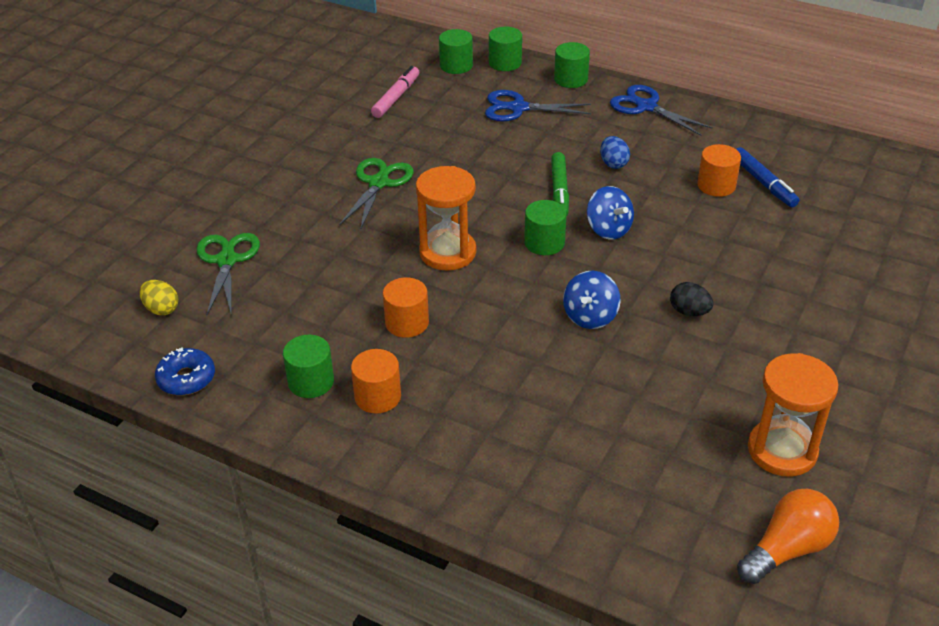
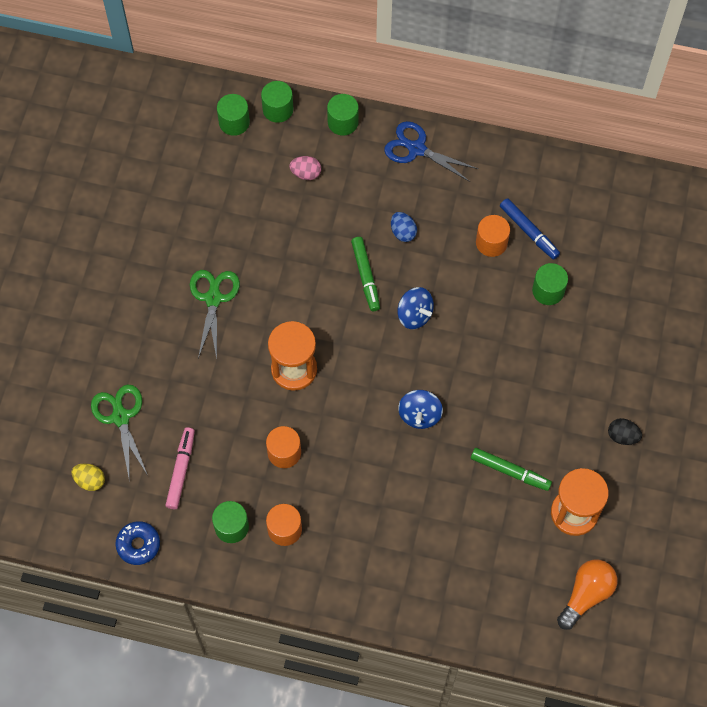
camera: 15 degrees left, 25 degrees up
(396, 97) = (193, 180): pink marker -> pink marker (181, 470)
(518, 108) = (306, 173): blue scissors -> pink egg
(544, 243) = (367, 341): green cylinder -> green cylinder (548, 290)
(689, 312) = (492, 393): black egg -> black egg (622, 436)
(698, 391) = (510, 471): none -> green marker

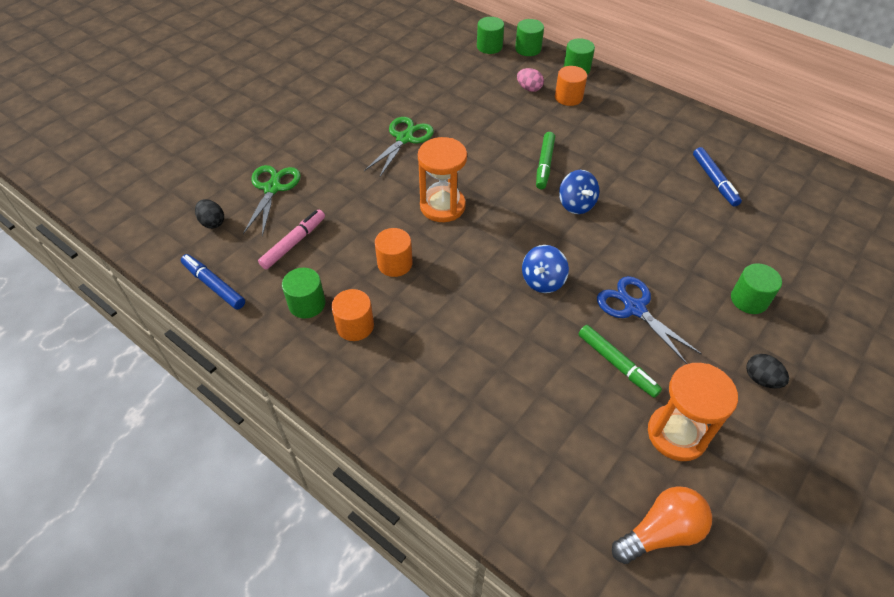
camera: 25 degrees right, 15 degrees down
(90, 480) = (212, 222): yellow egg -> black egg
(138, 545) = (214, 285): blue donut -> blue marker
(403, 232) = (593, 147): blue egg -> none
(416, 149) = (632, 100): blue scissors -> blue scissors (634, 308)
(491, 242) = (674, 177): orange cylinder -> orange cylinder (568, 97)
(548, 290) = (718, 228): green cylinder -> green cylinder (749, 300)

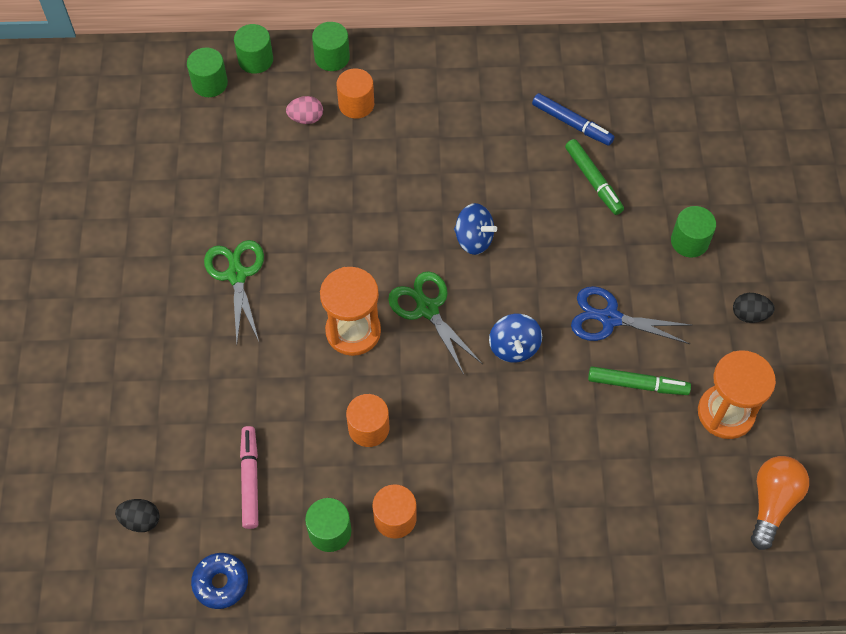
camera: 40 degrees left, 10 degrees up
(214, 285) = (221, 583): blue marker -> blue donut
(272, 188) = (160, 436): green scissors -> green scissors (427, 309)
(544, 164) = (405, 211): green marker -> green marker (593, 181)

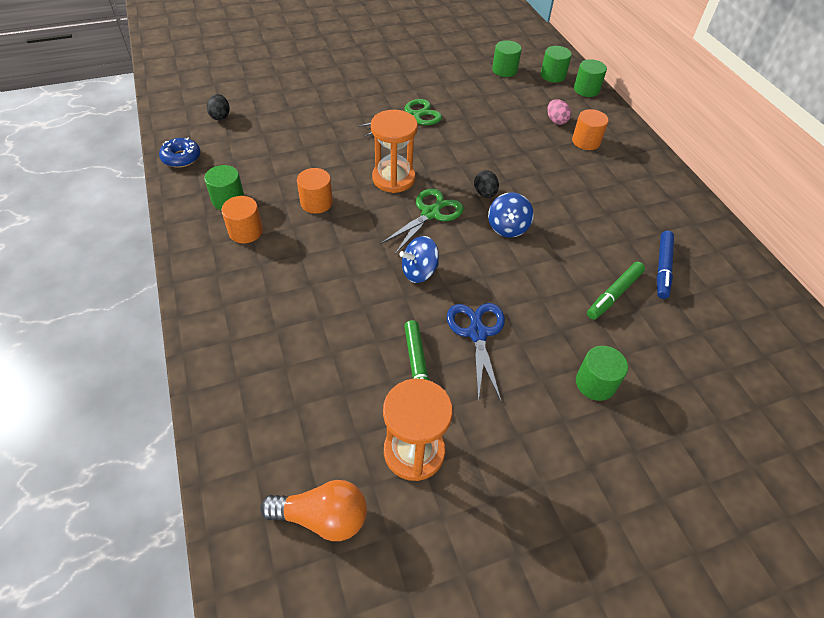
camera: 70 degrees right, 10 degrees down
(250, 480) = (260, 155): pink marker -> none
(332, 57) = (616, 122): green cylinder -> green cylinder (504, 70)
(749, 314) = (539, 455): black egg -> black egg (485, 193)

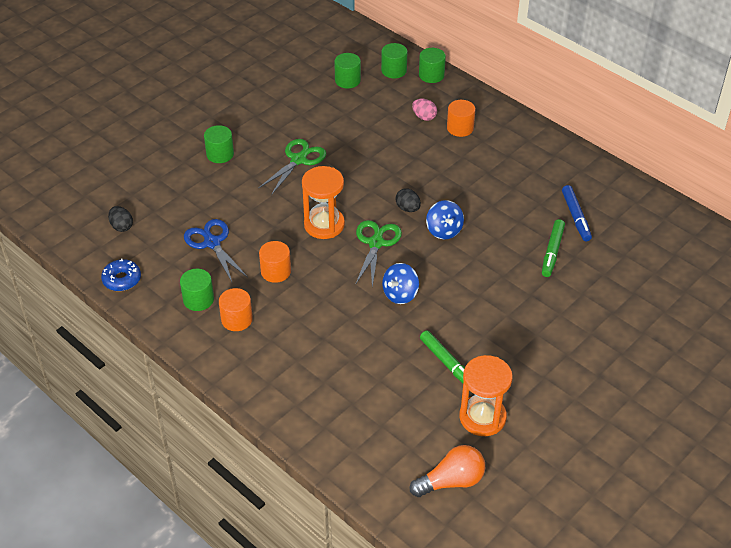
camera: 25 degrees left, 5 degrees down
(477, 333) = (473, 322): blue scissors -> blue scissors (212, 243)
(595, 383) = (573, 321): green cylinder -> green cylinder (220, 154)

